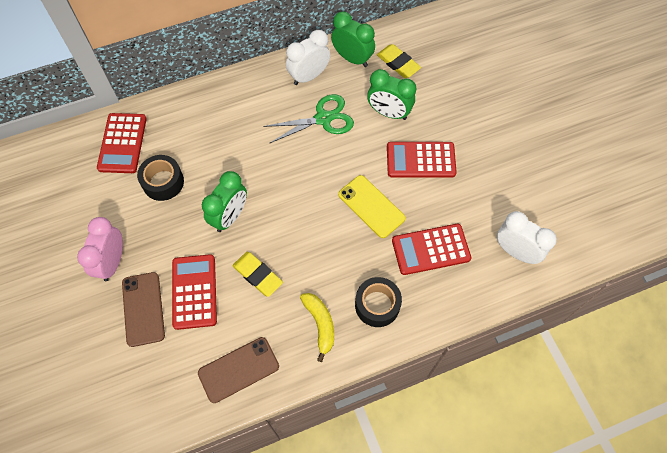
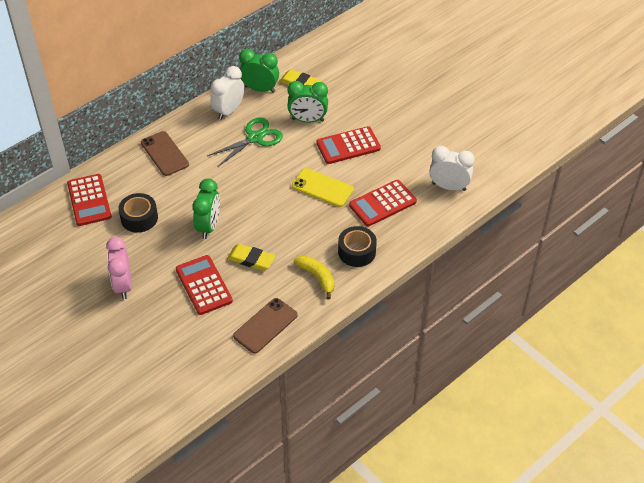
camera: 20 degrees left, 15 degrees down
(143, 309) = (166, 309): brown phone -> brown phone (164, 154)

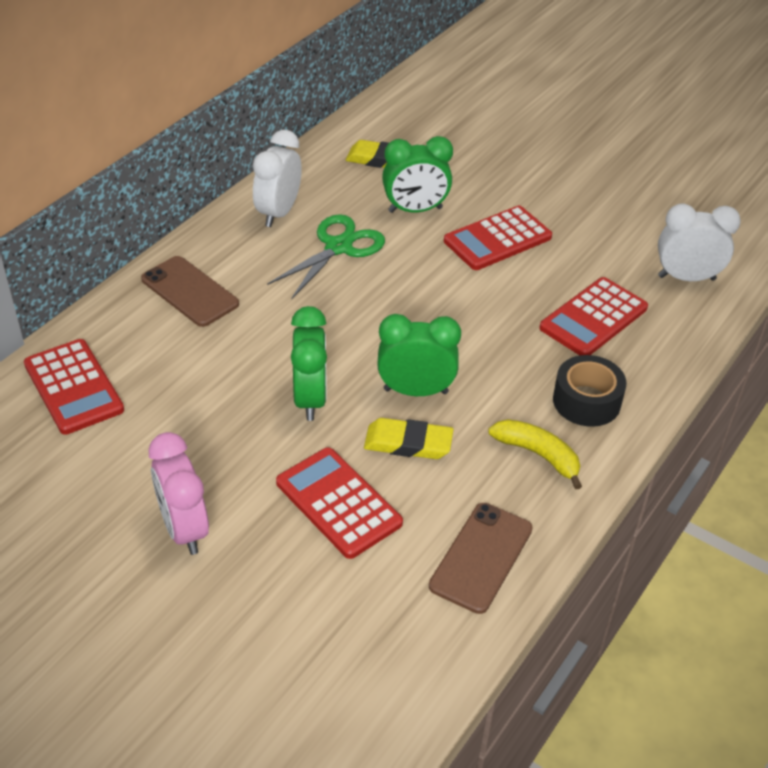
camera: 15 degrees left, 5 degrees down
(139, 218) = (177, 404): black tape -> none
(260, 89) = (318, 175): green clock -> green clock (415, 391)
(322, 188) = (483, 308): yellow phone -> none

